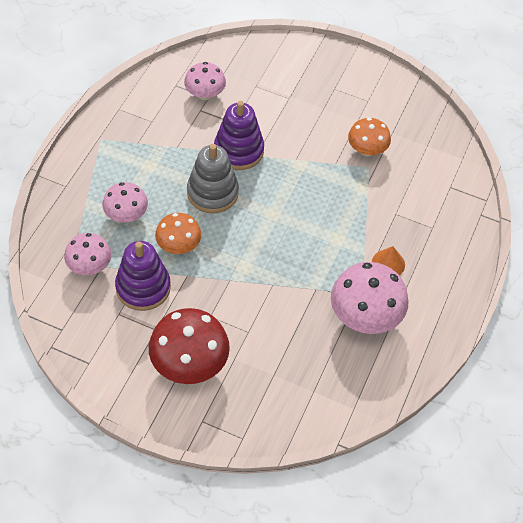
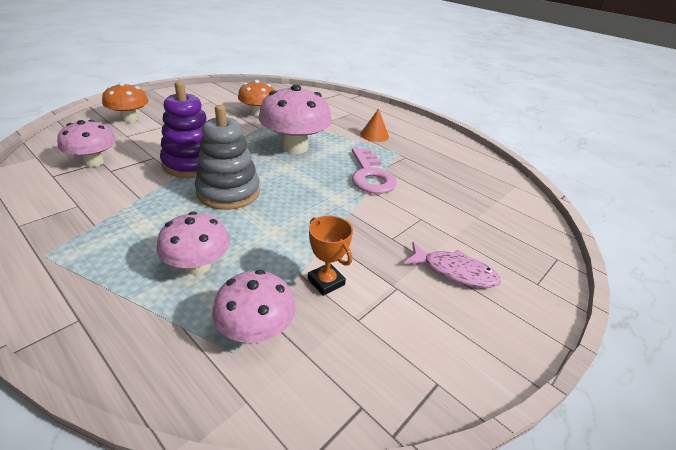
camera: 70 degrees left, 20 degrees down
(143, 287) = (326, 282): purple stacking toy -> orange trophy
(178, 245) = (281, 234): orange mushroom -> orange mushroom (130, 119)
(189, 363) = (454, 272): red mushroom -> pink fish
(297, 280) = (370, 175): none -> pink key
(365, 316) = (422, 157): pink mushroom -> pink mushroom (295, 147)

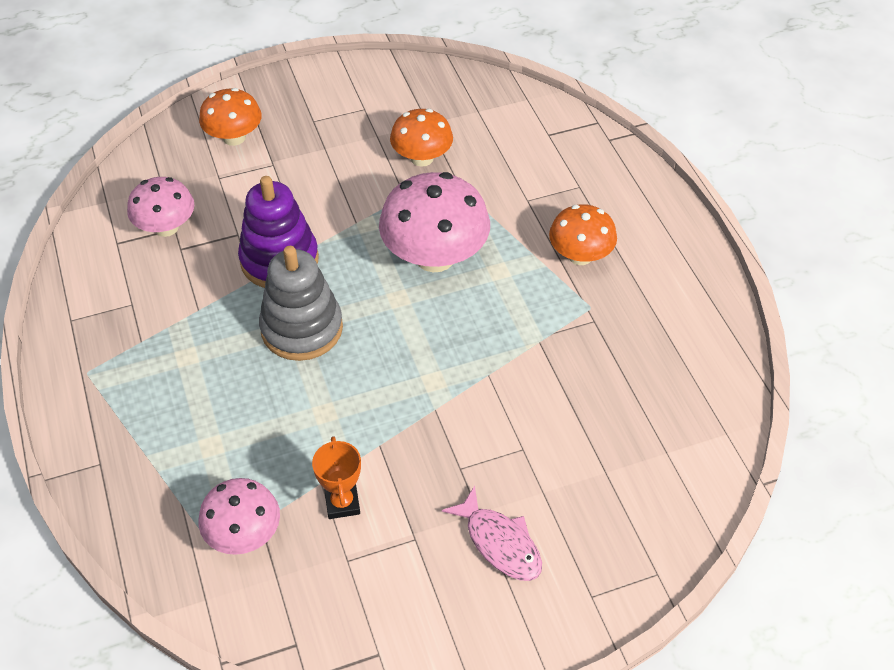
camera: 30 degrees right, 15 degrees up
(198, 266) = (222, 435): pink mushroom -> none
(370, 175) = (509, 348): pink key -> none
(374, 135) = (580, 255): orange cone -> orange mushroom

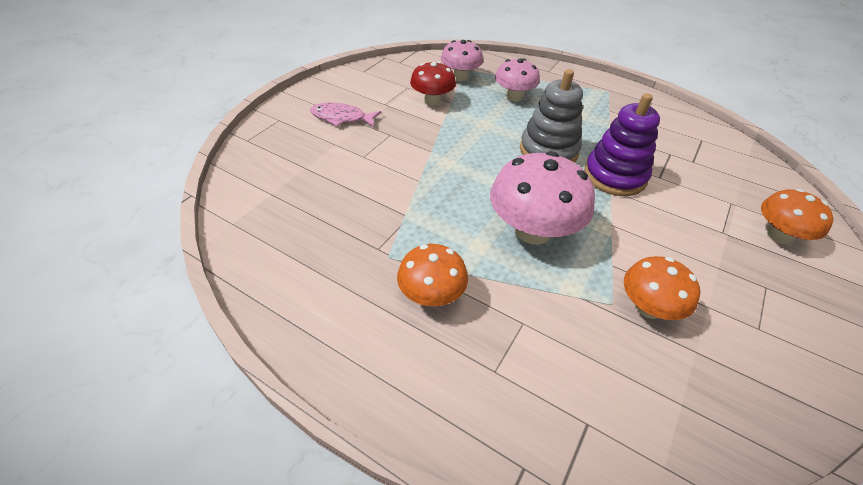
camera: 140 degrees right, 5 degrees down
(166, 227) = (697, 159): pink mushroom -> pink mushroom (514, 96)
(342, 503) = (432, 100): orange trophy -> red mushroom

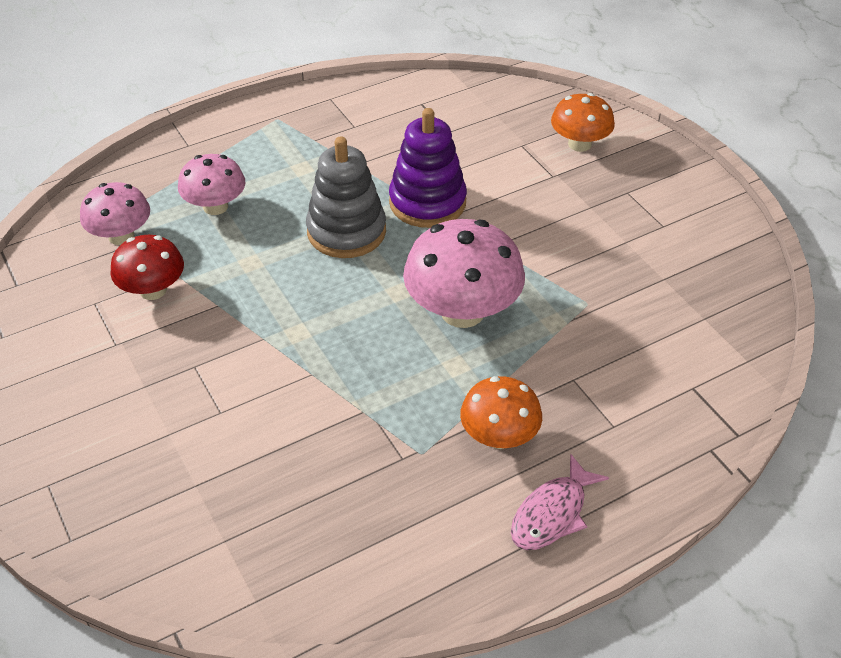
camera: 60 degrees left, 0 degrees up
(341, 118) = (109, 406): pink fish -> pink fish (552, 514)
(648, 307) = (605, 281): orange mushroom -> none

